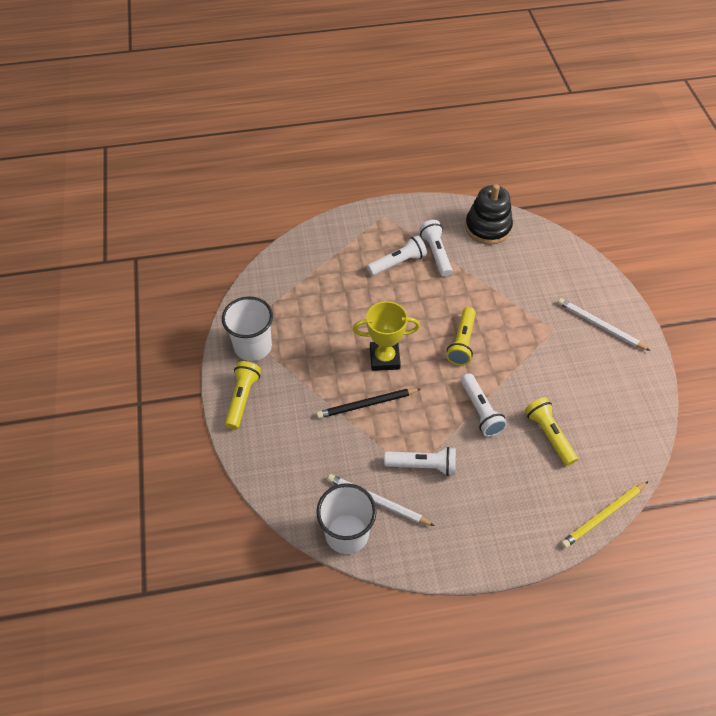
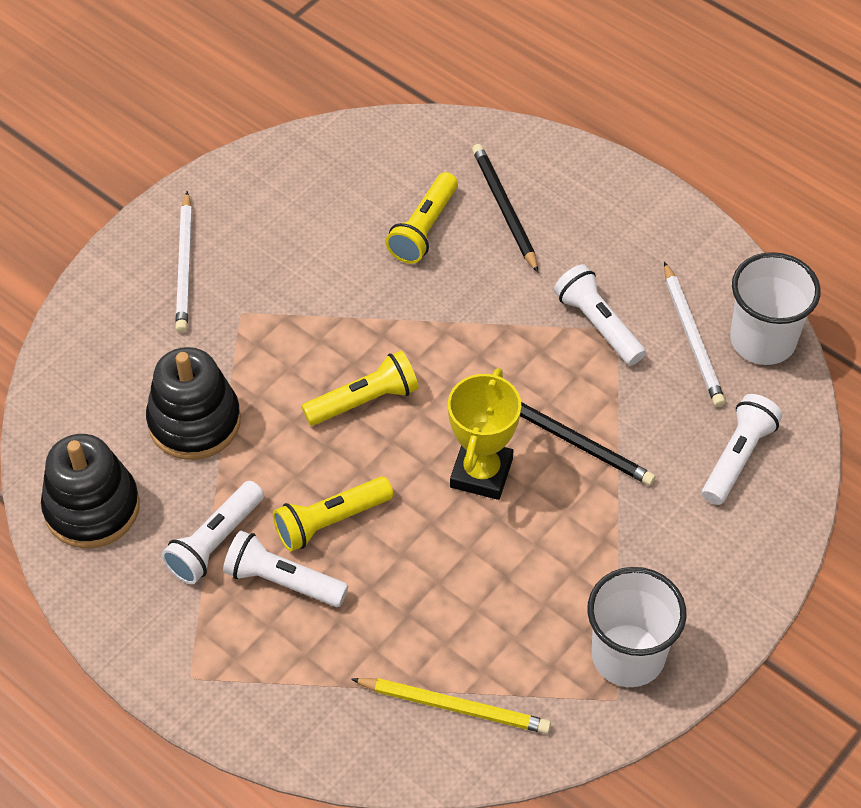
camera: 130 degrees left, 0 degrees up
(242, 398) = (719, 595): yellow flashlight -> yellow flashlight (330, 521)
(384, 358) = (481, 473): yellow trophy -> yellow trophy turned 60 degrees clockwise
(480, 411) = (458, 314): white flashlight -> white flashlight (737, 457)
(503, 280) = (194, 421): none -> black stacking toy
(534, 481) = (504, 209): none -> black pencil
(603, 516) = (484, 129): yellow pencil -> yellow pencil (454, 706)

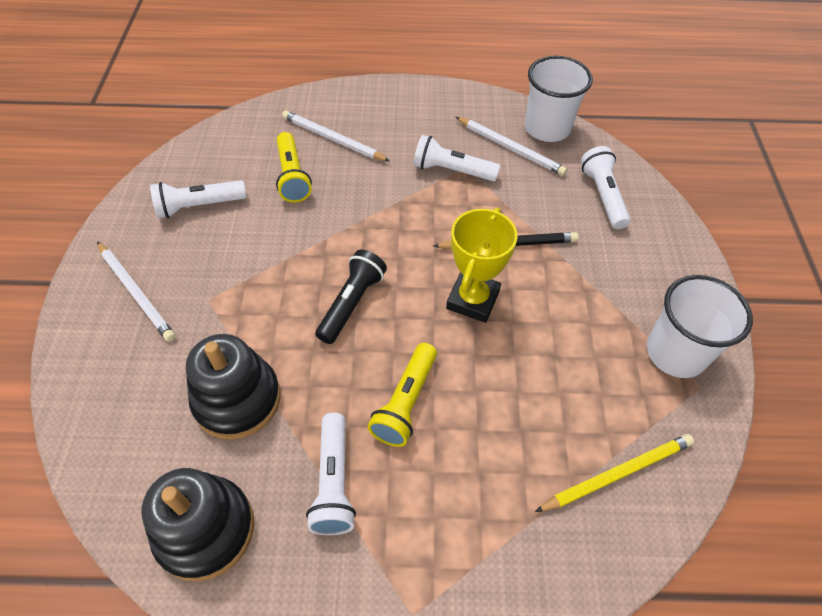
camera: 40 degrees left, 0 degrees up
(283, 581) = (412, 473): white flashlight -> white flashlight (199, 206)
(364, 401) = (351, 303): yellow flashlight -> black flashlight
(481, 473) = (473, 300): yellow trophy -> yellow trophy turned 45 degrees clockwise
(504, 209) = (333, 139): black pencil -> white pencil

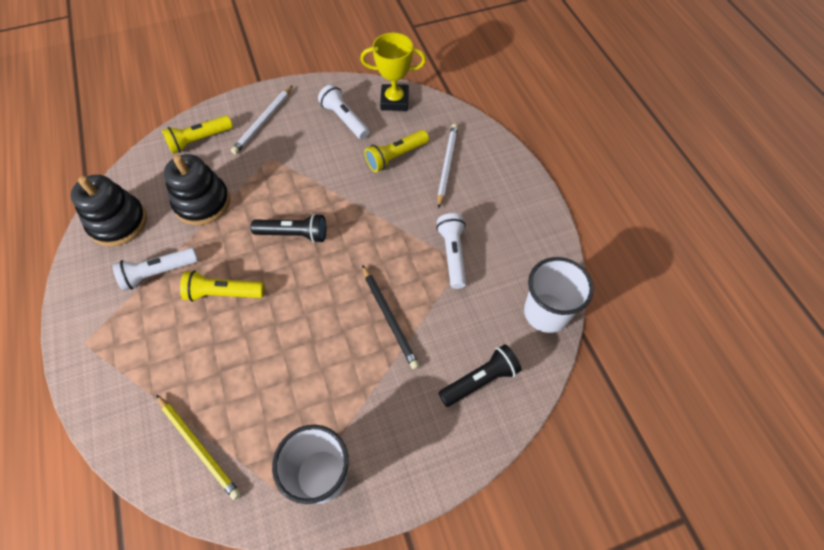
camera: 70 degrees right, 5 degrees up
(112, 381) = (199, 140): none -> yellow flashlight
(473, 300) = (323, 308): yellow trophy -> yellow trophy (394, 101)
(510, 148) = (503, 290): white pencil -> none
(603, 196) = (480, 380): white flashlight -> black flashlight

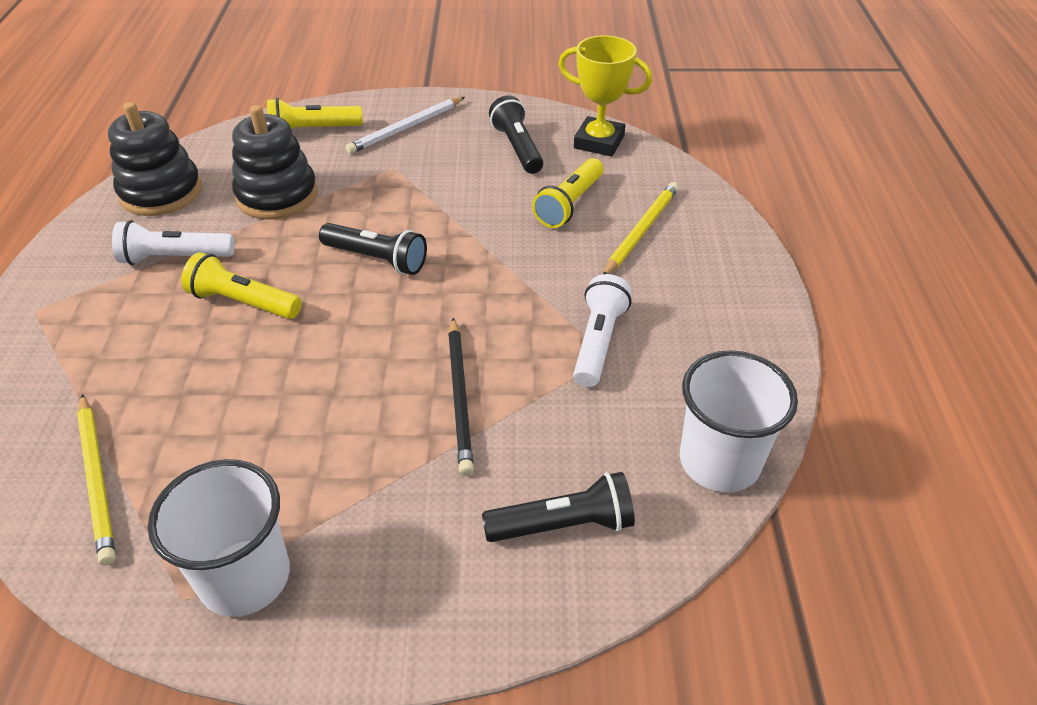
camera: 20 degrees right, 15 degrees down
(344, 119) = (517, 148): white flashlight -> black flashlight
(396, 156) = (569, 204): yellow flashlight -> yellow flashlight turned 45 degrees counterclockwise
(447, 165) = (641, 231): white pencil -> yellow pencil

